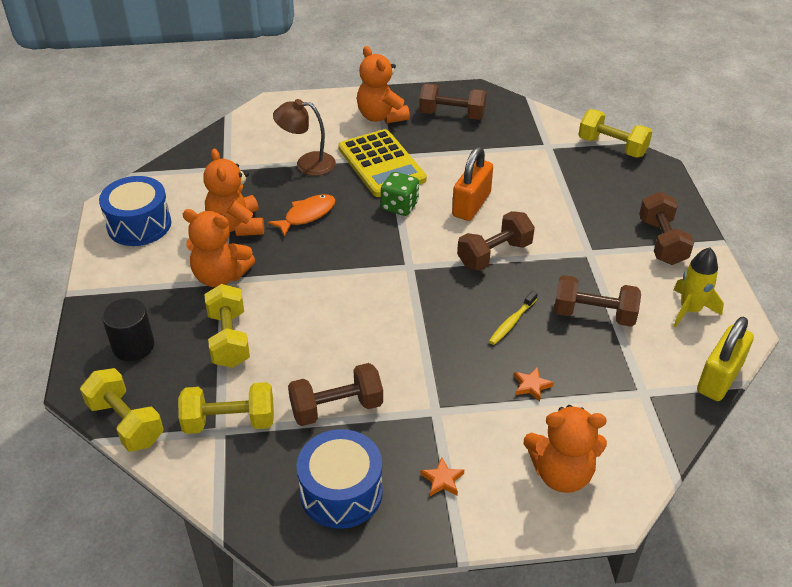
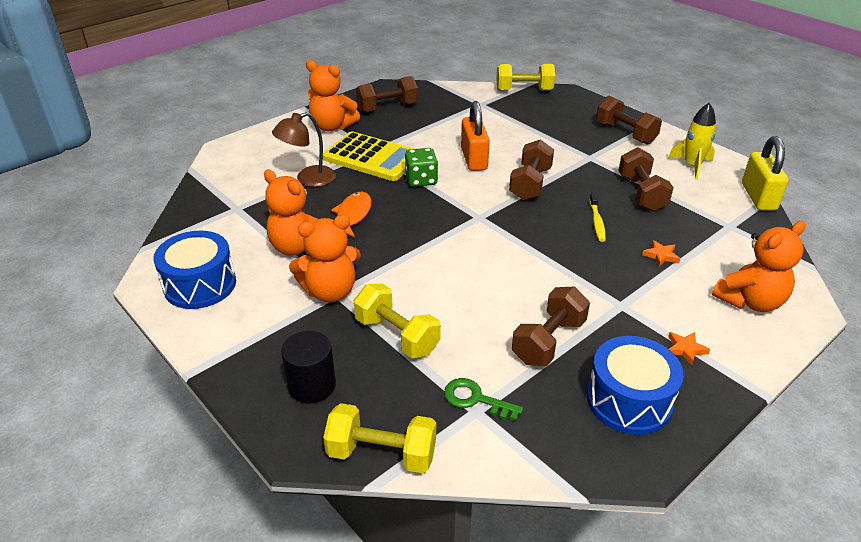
camera: 35 degrees left, 5 degrees down
(229, 422) = (475, 399): yellow dumbbell -> green key
(593, 315) = (641, 193): brown dumbbell -> brown dumbbell turned 75 degrees counterclockwise

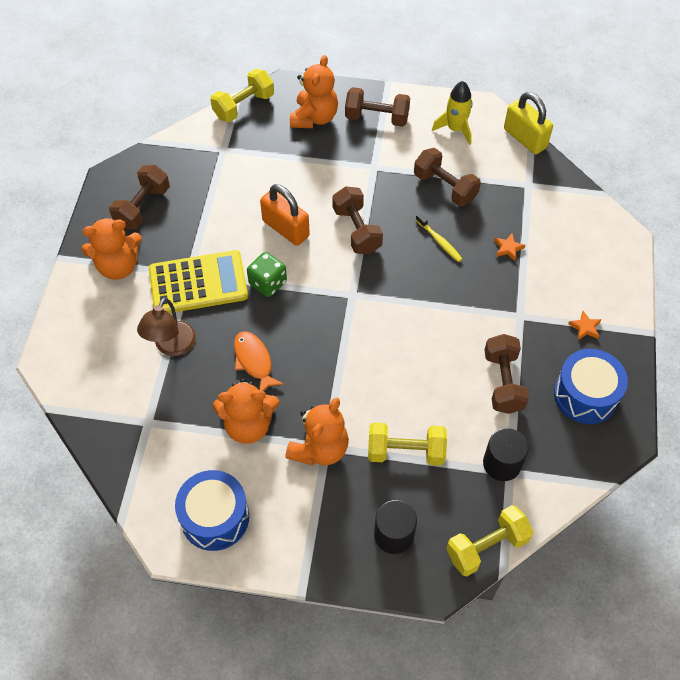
camera: 40 degrees left, 20 degrees up
(475, 399) = (502, 463): green key -> black cylinder
(750, 301) = (591, 255): orange teddy bear -> orange teddy bear (314, 118)

